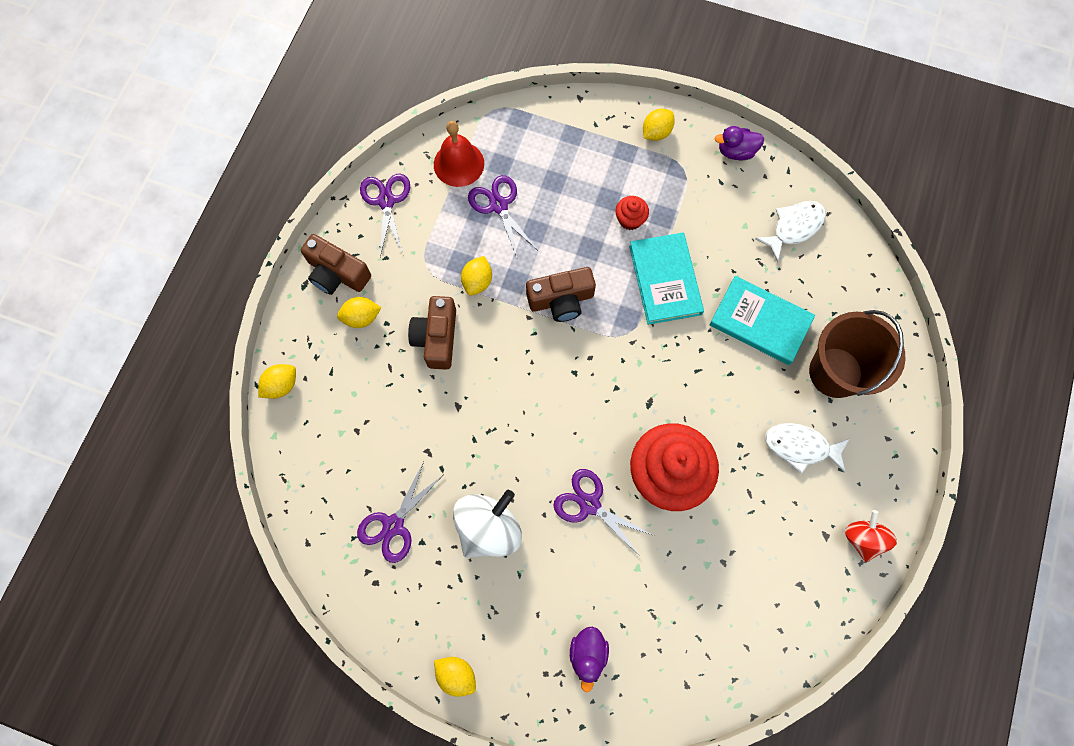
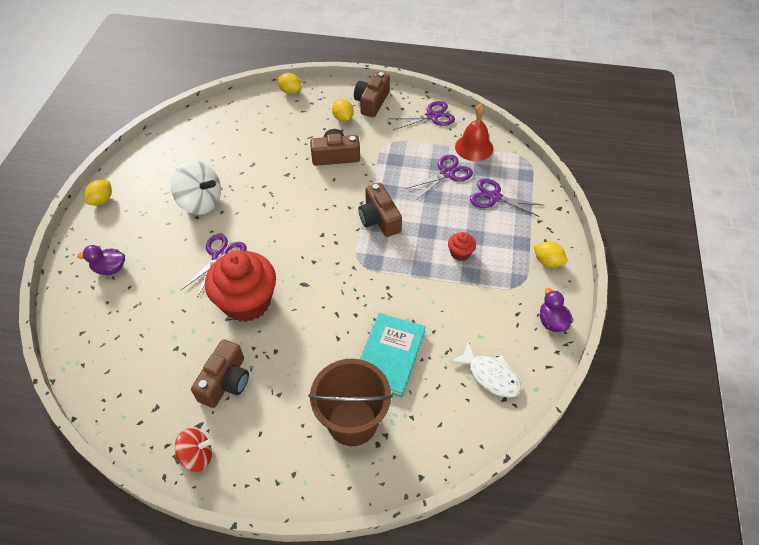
camera: 80 degrees right, 20 degrees down
(393, 525) = (202, 155): purple scissors -> purple scissors (494, 197)
(477, 281) = (383, 171): yellow lemon -> none
(665, 280) = (412, 283): turquoise book -> none
(775, 504) = (225, 381): none -> brown camera
(800, 447) = (278, 398): white fish -> none

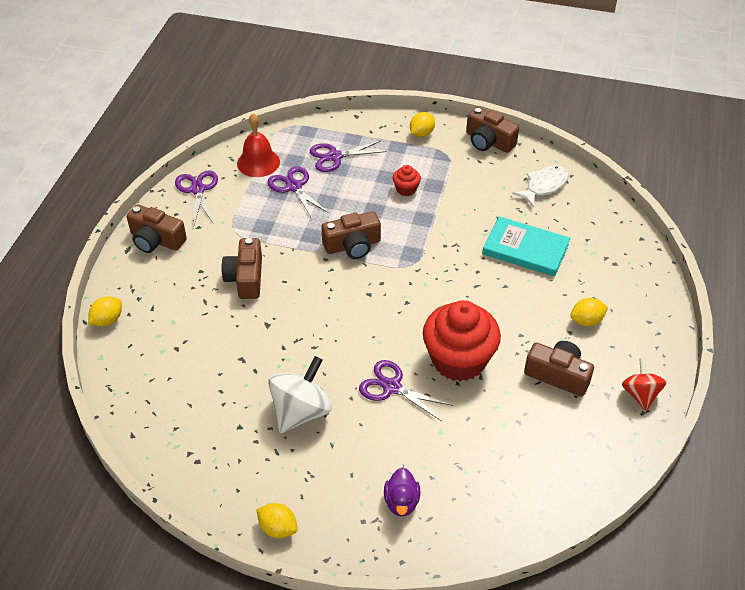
camera: 85 degrees left, 5 degrees down
(343, 118) = (178, 268): yellow lemon -> yellow lemon (586, 321)
(352, 422) = (595, 279): brown bucket -> none
(494, 197) = (335, 156): purple scissors -> purple scissors turned 45 degrees clockwise
(552, 322) = (488, 141): purple duck -> brown camera

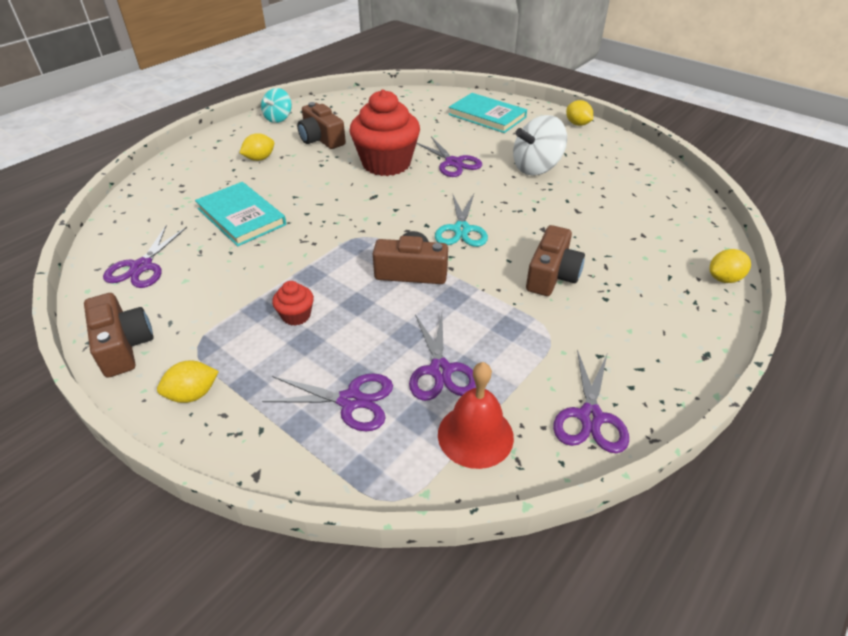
camera: 155 degrees left, 5 degrees down
(156, 240) = (663, 355): brown camera -> none
(337, 298) = (461, 229): none -> turquoise scissors
(401, 502) = (487, 116): purple duck -> turquoise book
(544, 186) = (141, 267): white fish -> purple scissors
(586, 321) = (259, 159): yellow lemon -> yellow lemon turned 45 degrees counterclockwise
(640, 394) = (278, 118): red spinning top -> turquoise spinning top

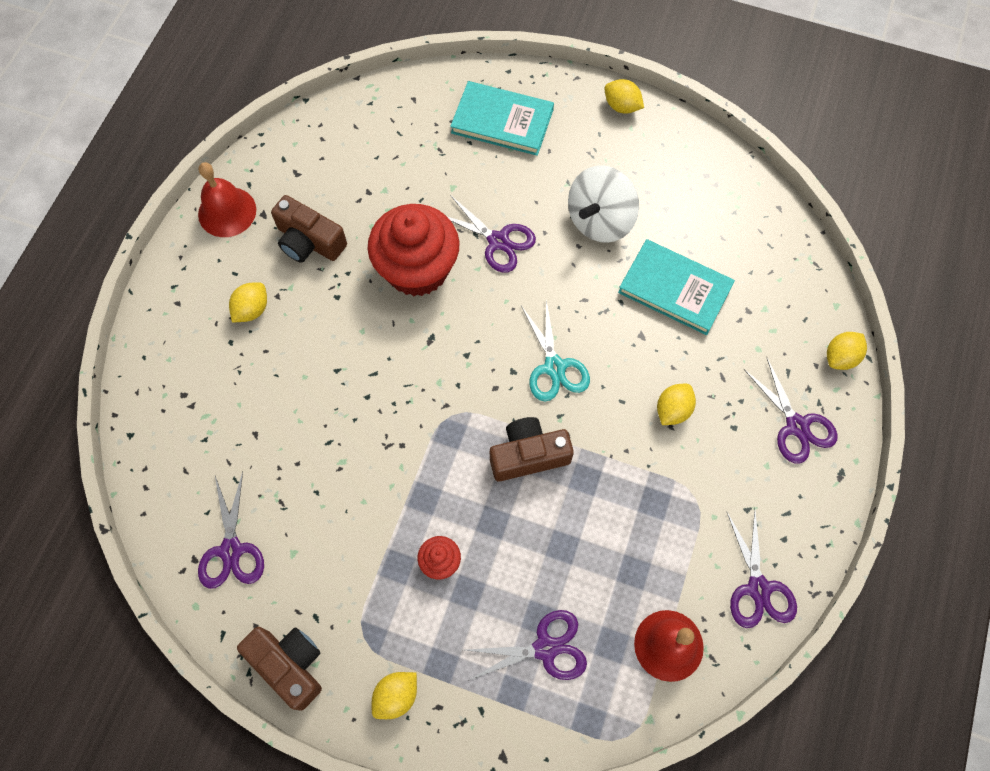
camera: 20 degrees left, 25 degrees up
(241, 216) = (294, 428): turquoise book -> turquoise book (675, 289)
(278, 118) = (227, 212): turquoise spinning top -> red bell
(440, 370) = (610, 582): purple scissors -> purple scissors (796, 426)
(552, 275) = (672, 410): brown camera -> yellow lemon

